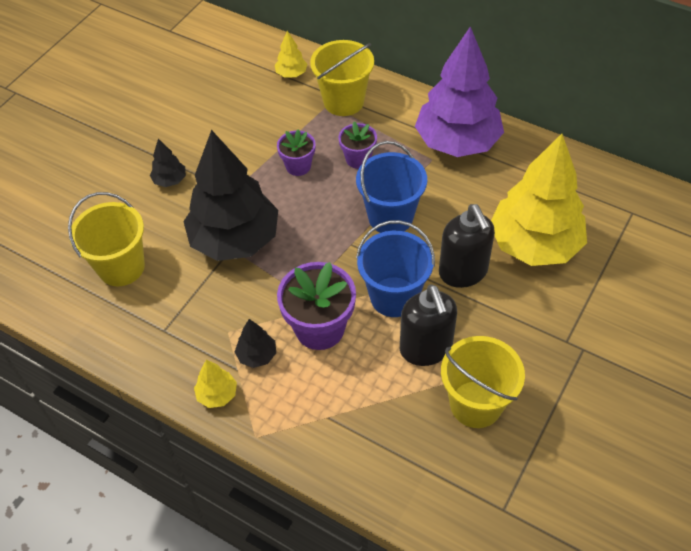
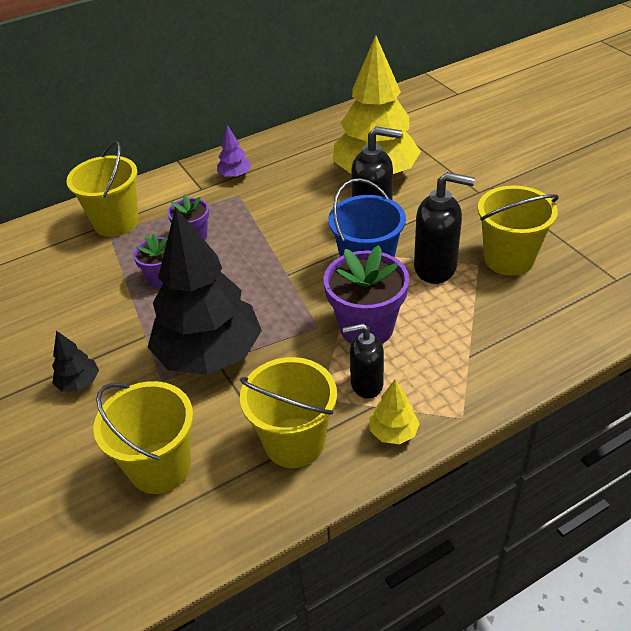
camera: 60 degrees left, 10 degrees down
(178, 334) = (294, 442): none -> yellow bucket
(257, 355) = (366, 384): black tree -> black soap dispenser
(291, 74) = (42, 244): yellow tree -> none
(390, 217) = (278, 240): blue bucket -> none
(457, 142) = (235, 175): purple tree -> purple tree, size x0.41

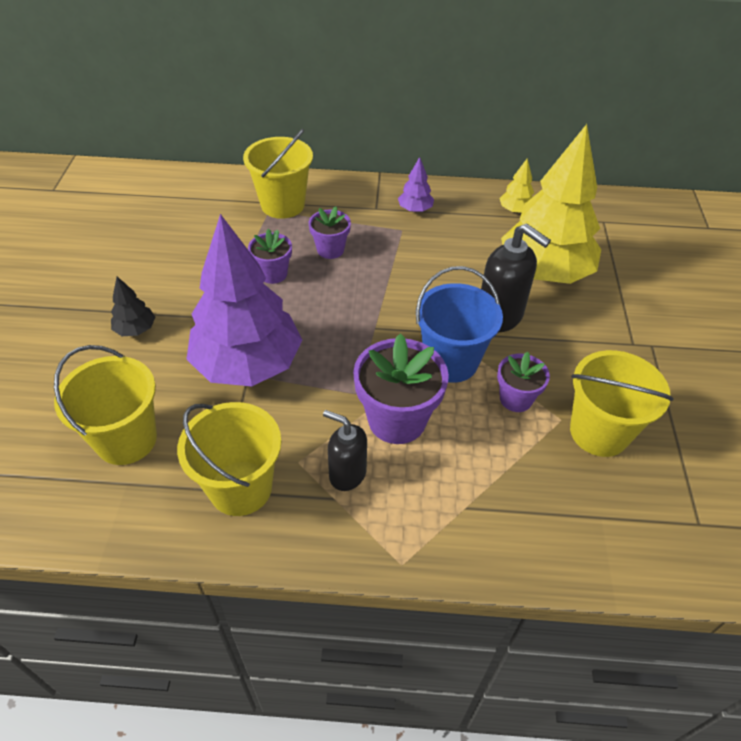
camera: 30 degrees right, 5 degrees up
(209, 354) = (247, 364): black tree -> purple tree
(393, 432) = (328, 535): yellow tree -> yellow tree (515, 210)
(435, 268) = (515, 399): black soap dispenser -> purple flower pot

